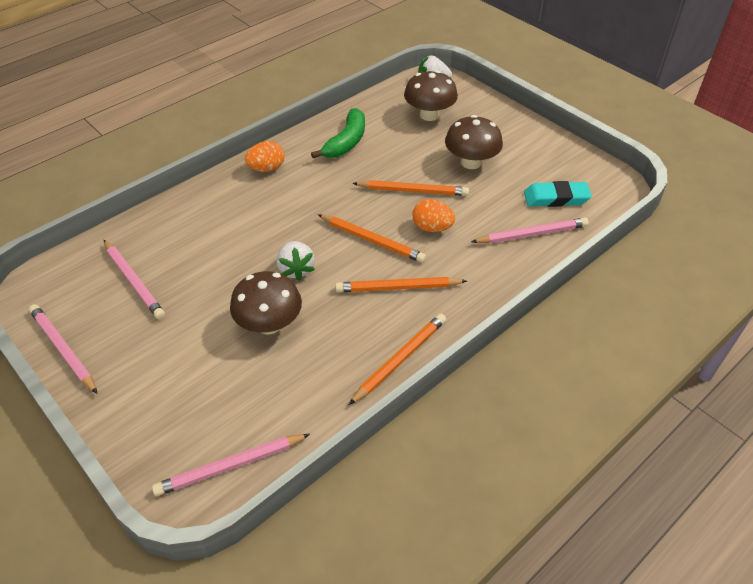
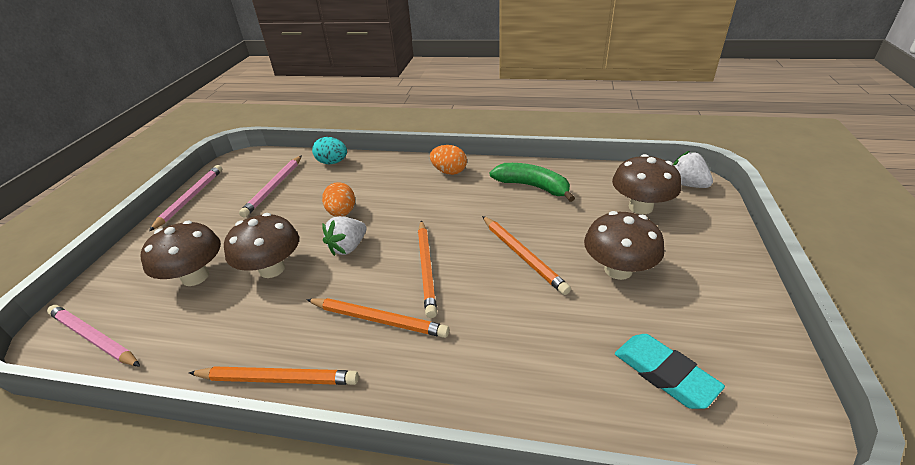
camera: 55 degrees right, 10 degrees down
(145, 226) = (332, 162): none -> turquoise egg
(219, 377) = (195, 277): none -> brown mushroom
(346, 142) = (532, 187): green banana -> green banana turned 135 degrees counterclockwise
(397, 287) = (378, 320): orange pencil -> orange pencil turned 150 degrees clockwise
(432, 228) = (487, 297): orange egg -> orange egg (342, 213)
(532, 234) = (572, 386): pink pencil -> none

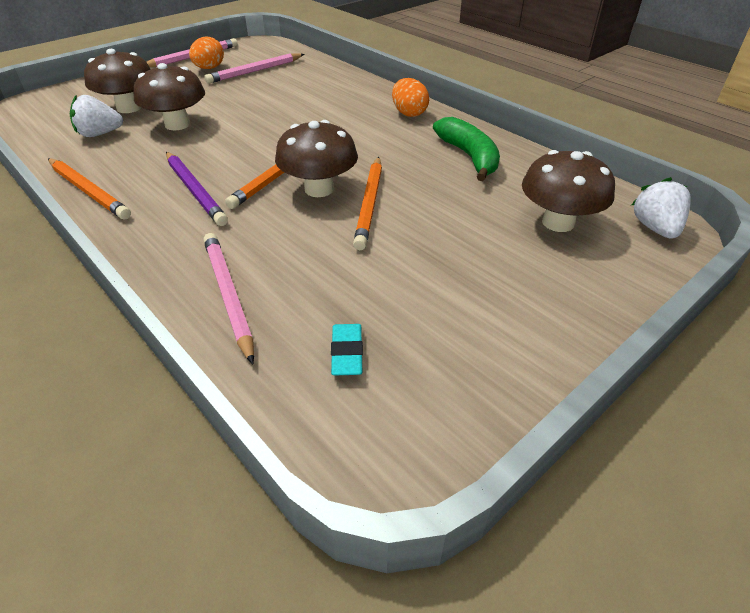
camera: 35 degrees right, 5 degrees up
(94, 337) = (36, 117): pink pencil -> pink pencil (229, 295)
(332, 162) = (323, 69): turquoise egg -> none
(342, 213) = (276, 108): orange egg -> orange egg (209, 68)
(348, 247) = (245, 134): white strawberry -> white strawberry (100, 134)
(378, 320) = (194, 191): orange pencil -> purple pencil
(618, 270) = (440, 258): brown mushroom -> brown mushroom (319, 189)
(664, 374) = (347, 353): turquoise eraser -> turquoise eraser, size x0.64

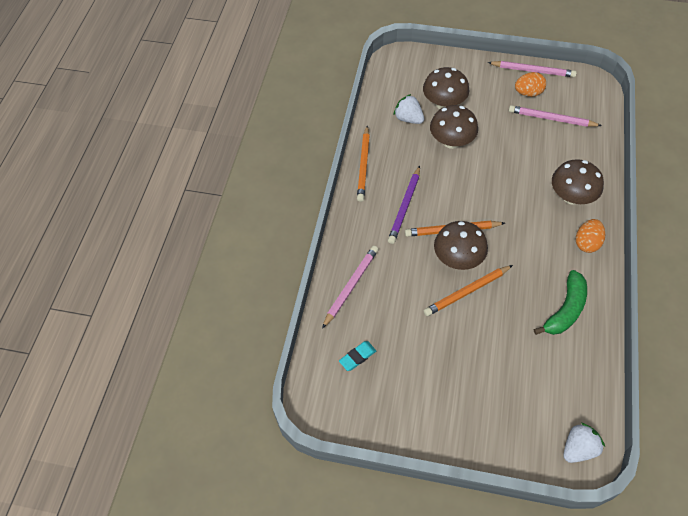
camera: 55 degrees right, 15 degrees up
(558, 222) = (536, 394): brown mushroom -> brown mushroom (571, 197)

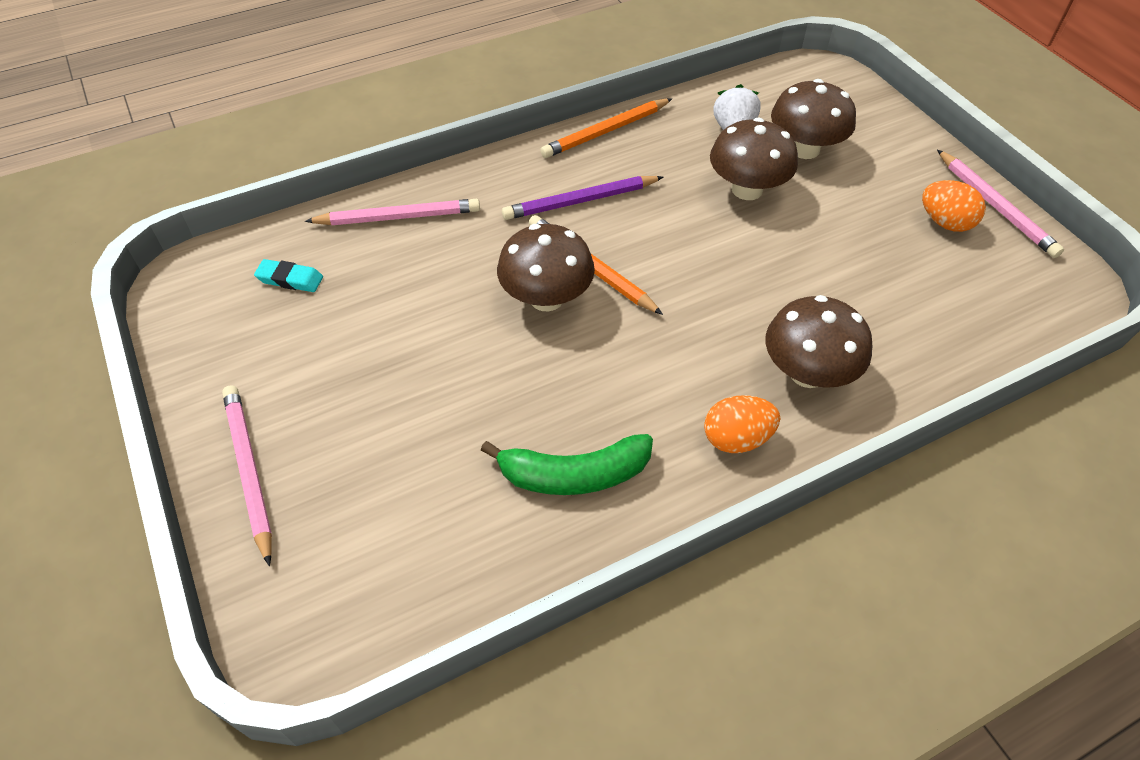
camera: 50 degrees right, 5 degrees down
(466, 292) = (497, 336): orange pencil -> none
(551, 118) = (932, 272): pink pencil -> pink pencil (250, 470)
(578, 448) = (313, 628): white strawberry -> none

